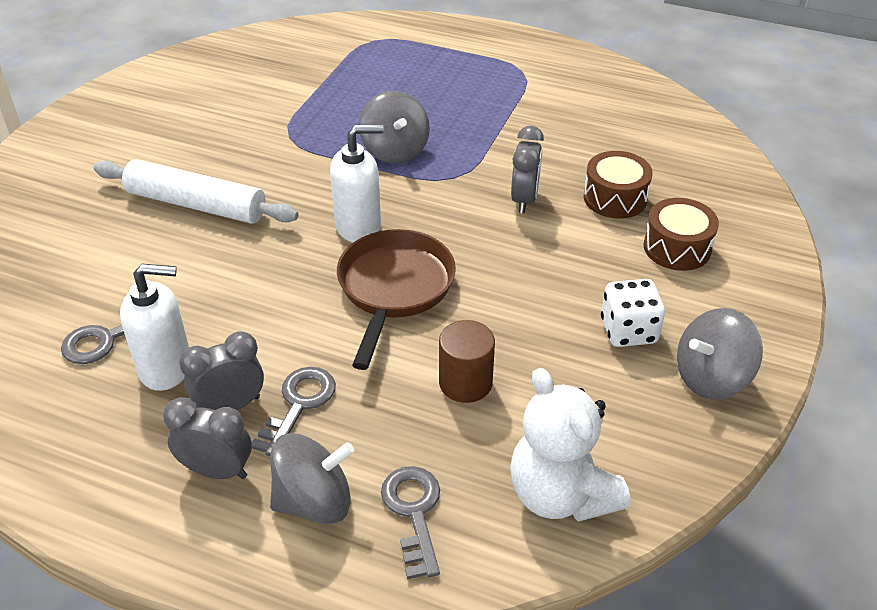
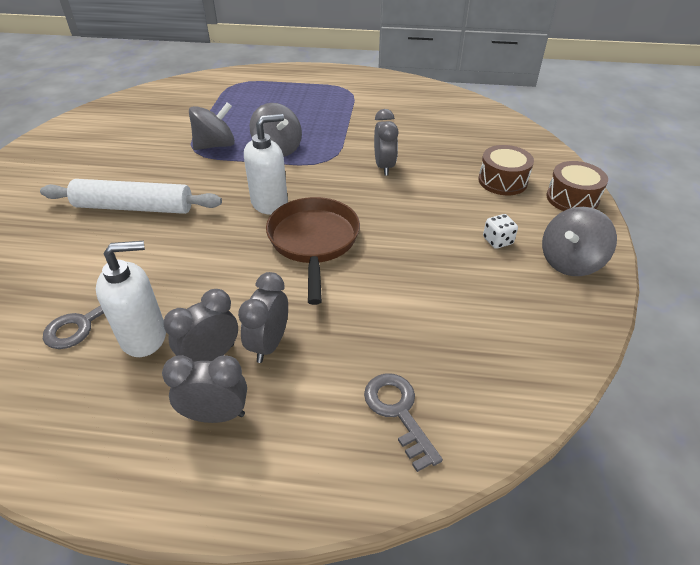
camera: 15 degrees left, 0 degrees up
(298, 405) = (269, 344): grey key -> grey clock
(314, 501) = (311, 422): grey spinning top -> grey spinning top (215, 145)
(465, 383) = (396, 300): brown cylinder -> none
(561, 494) = (507, 370): white teddy bear -> none
(615, 198) = (446, 156): brown drum -> brown drum (572, 198)
(628, 331) = (497, 241): white dice -> white dice, size x0.64

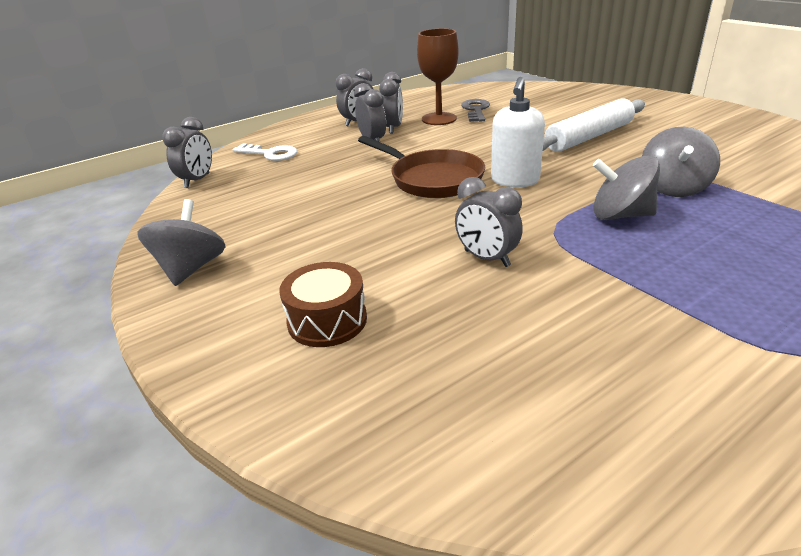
camera: 140 degrees right, 10 degrees down
(144, 337) = (439, 119): white soap dispenser -> brown goblet
(398, 412) = (270, 154): grey key -> white key
(497, 241) = (278, 251): white dice -> none
(523, 408) = (197, 180): none -> grey clock
(572, 198) = (213, 346): brown drum -> none

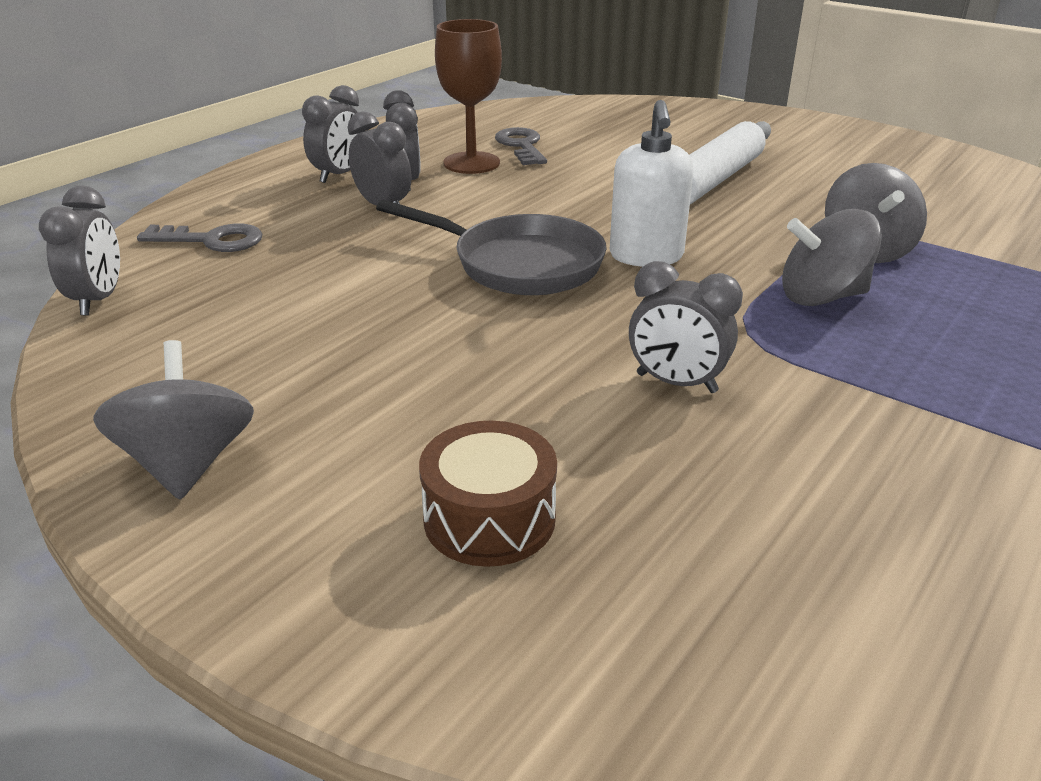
camera: 20 degrees left, 0 degrees up
(270, 154) = (211, 240): white key -> grey key
(432, 179) = (519, 264): brown pan -> grey pan

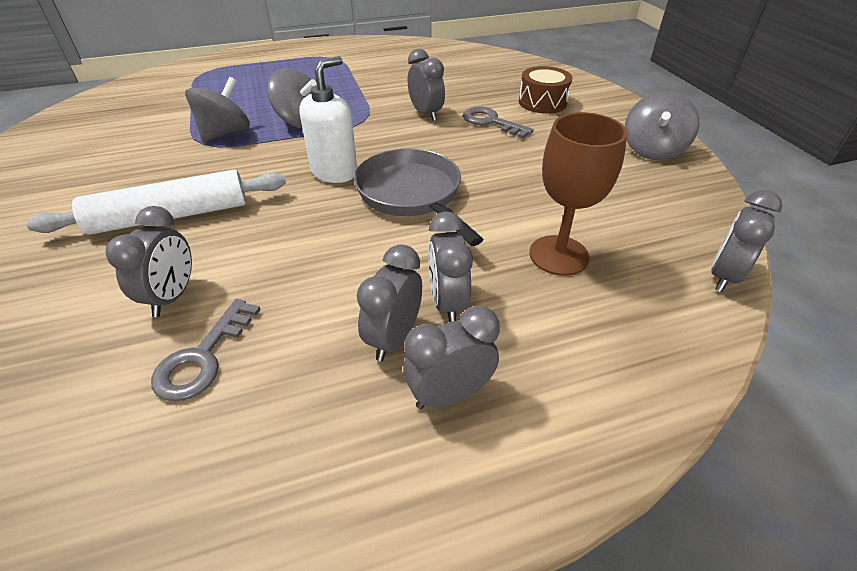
camera: 145 degrees left, 10 degrees up
(211, 240) = (627, 319): grey key -> grey key (491, 122)
(471, 163) = (295, 345): brown goblet -> brown goblet (558, 255)
(598, 155) = (172, 297): none -> grey clock

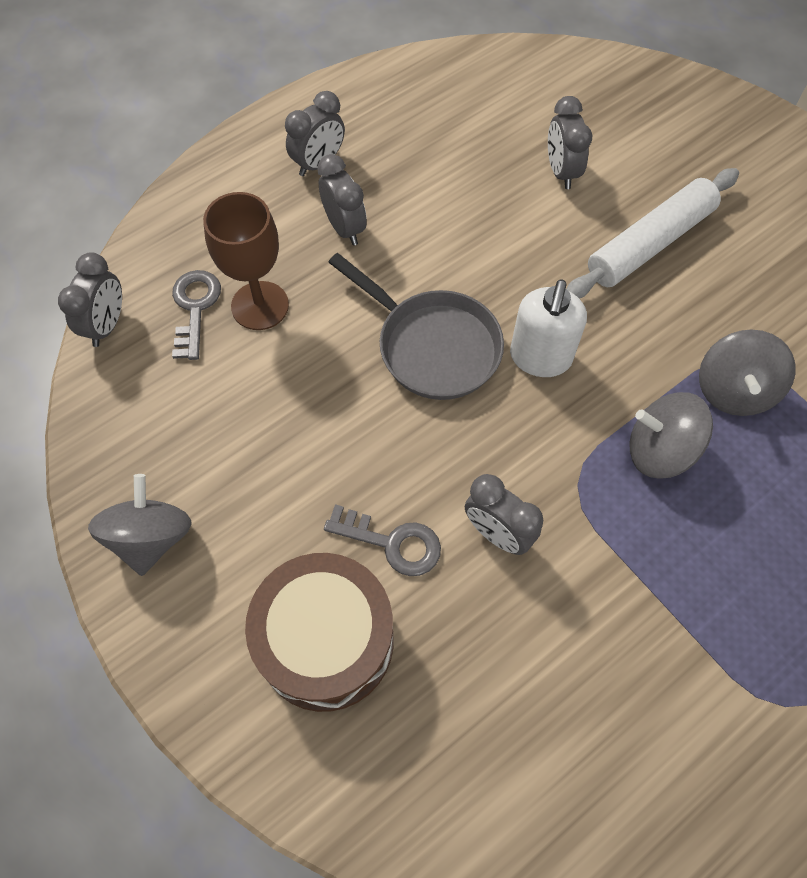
camera: 160 degrees right, 20 degrees up
(203, 357) = (496, 140): grey key -> grey key (195, 308)
(394, 338) = (373, 188): grey clock -> none
(542, 102) = (326, 641): brown drum -> brown drum, size x1.61

